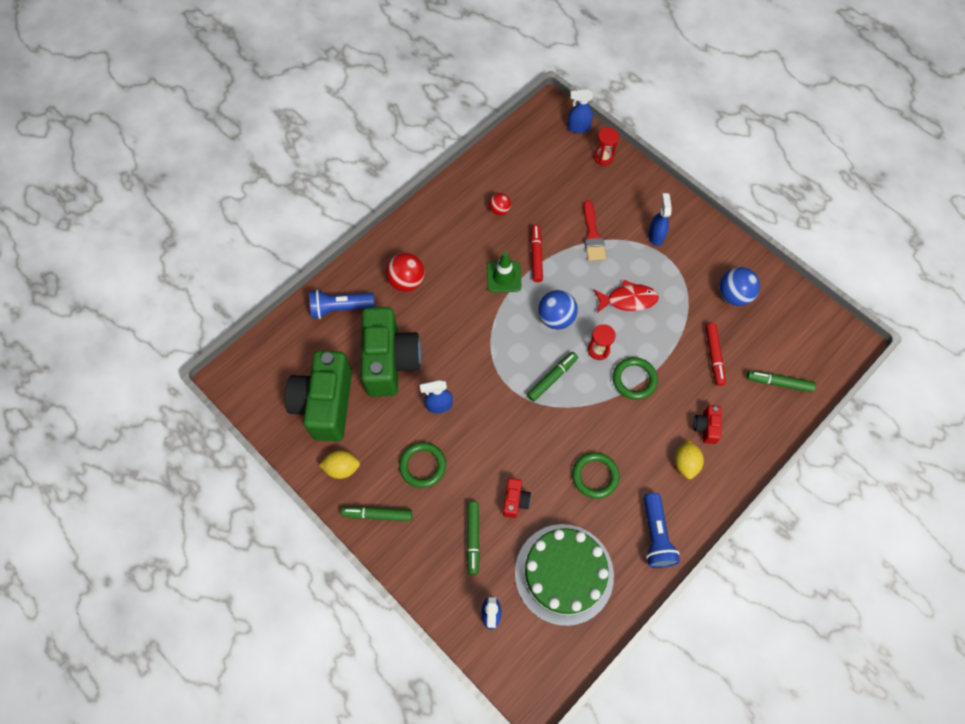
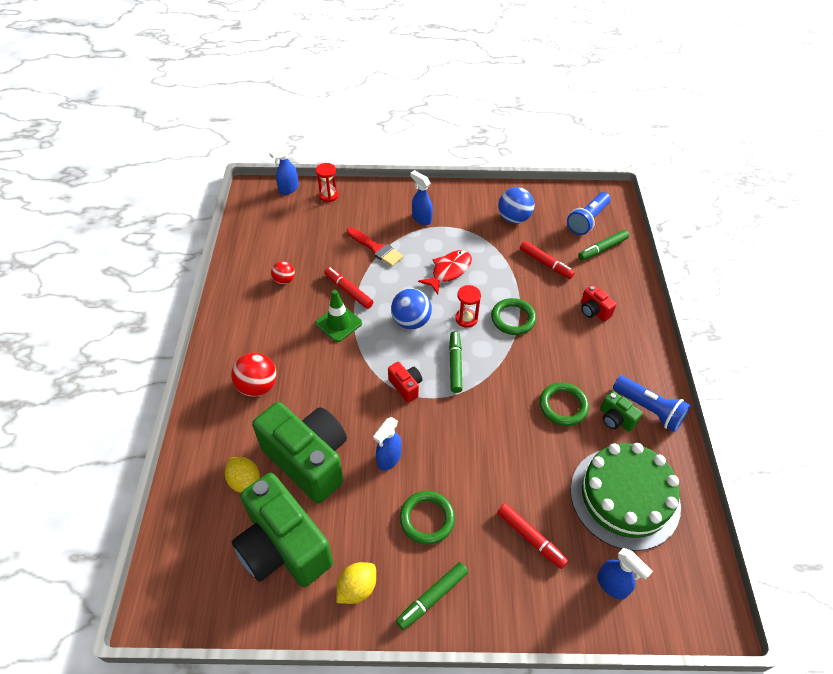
camera: 45 degrees left, 15 degrees down
(340, 308) = (215, 454): blue flashlight -> blue flashlight (587, 220)
(473, 538) = (531, 538): green marker -> red marker
(515, 501) = (529, 477): red camera -> red camera (406, 386)
(622, 519) = (615, 419): none -> green camera
(685, 463) = (609, 344): yellow lemon -> yellow lemon (245, 481)

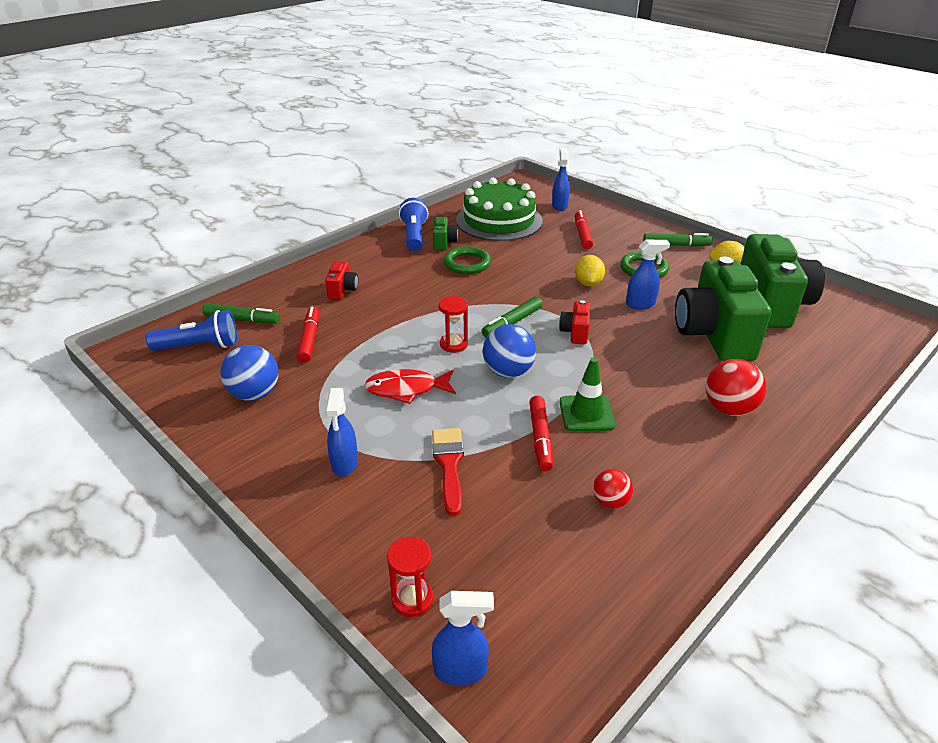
camera: 135 degrees left, 15 degrees down
(245, 481) = (785, 351): yellow lemon -> yellow lemon (588, 283)
(513, 318) = (413, 322): green ring -> none

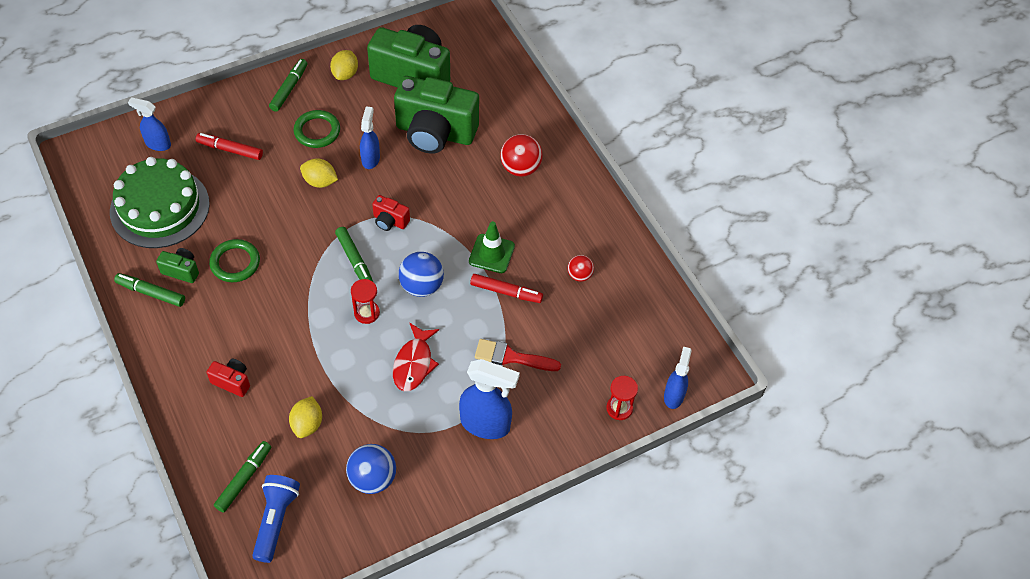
camera: 75 degrees left, 20 degrees up
(309, 339) = (307, 424): red marker -> yellow lemon
(344, 464) = (486, 424): blue spray bottle -> blue spray bottle, size x1.63
(414, 236) = (151, 293): blue flashlight -> green marker

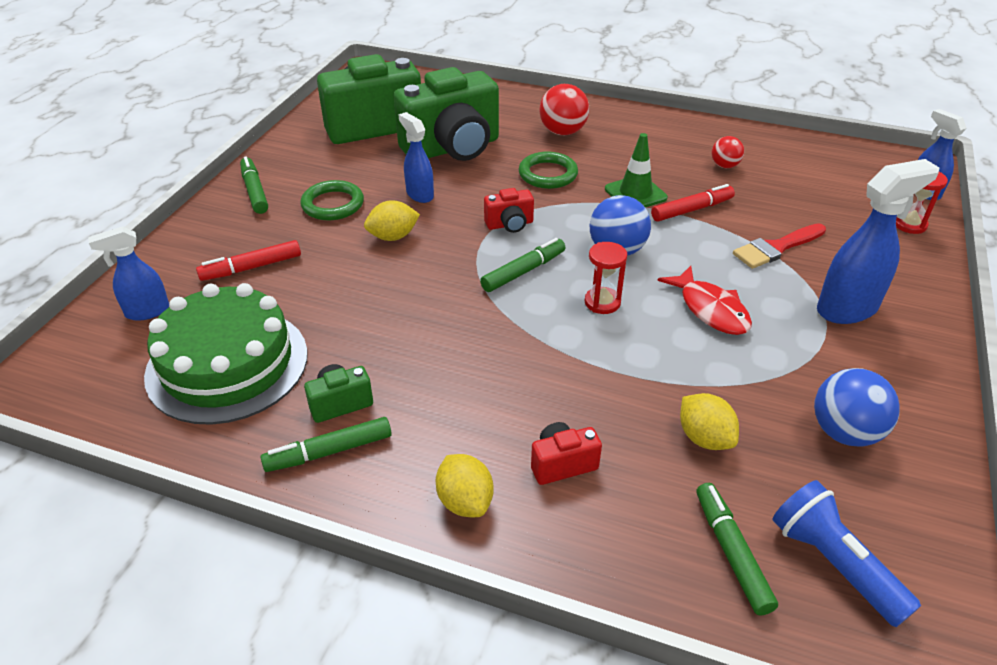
camera: 40 degrees left, 15 degrees down
(235, 263) = (397, 354): green ring -> green ring (548, 174)
(345, 74) = (302, 154): yellow lemon -> yellow lemon (465, 501)
(355, 260) = (523, 271): green marker -> green marker turned 60 degrees counterclockwise

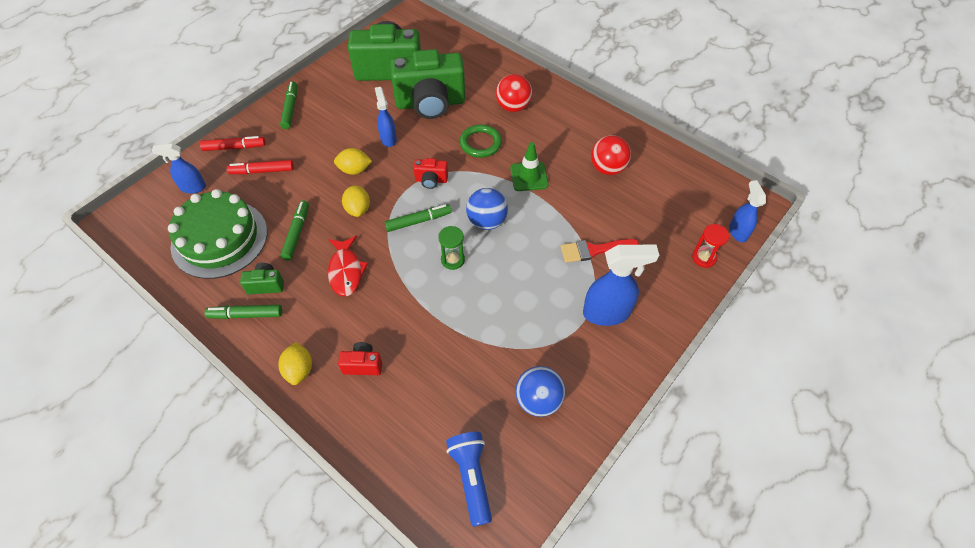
camera: 20 degrees right, 15 degrees up
(333, 204) = (331, 133): green ring -> none
(602, 302) = (452, 260): red hourglass -> green hourglass
(692, 209) = (558, 201): red marker -> red marker (234, 147)
(704, 438) = (452, 375): yellow lemon -> yellow lemon (358, 209)
(710, 309) = (517, 286): red fish -> red fish (346, 271)
(724, 166) = (607, 168): red ball -> red ball, size x1.66
(731, 552) = (420, 451): green marker -> green marker (296, 233)

